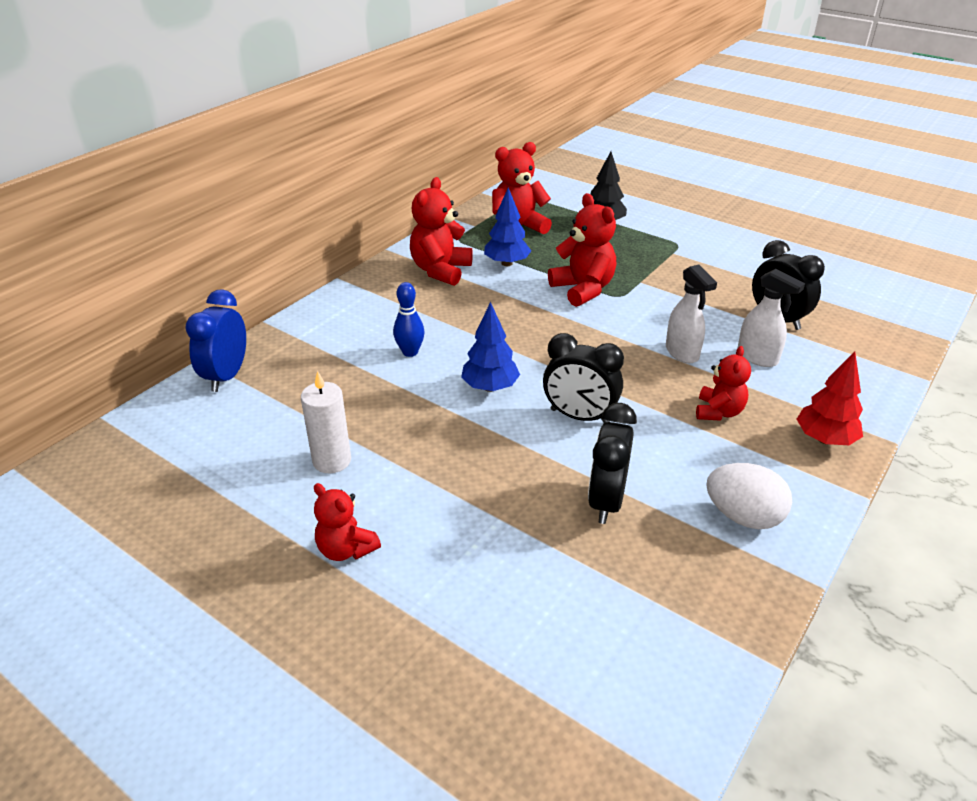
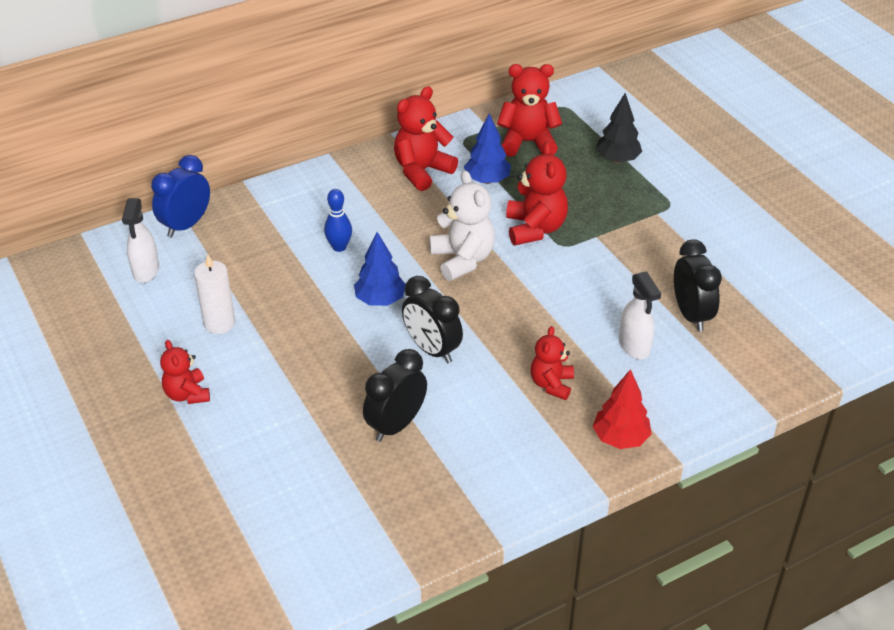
camera: 25 degrees right, 5 degrees up
(540, 330) = (462, 259): none -> white teddy bear
(682, 353) = (570, 320): white spray bottle -> white spray bottle (146, 271)
(718, 412) = (551, 384): red teddy bear -> red teddy bear turned 150 degrees clockwise
(743, 516) = (491, 474): white egg -> none

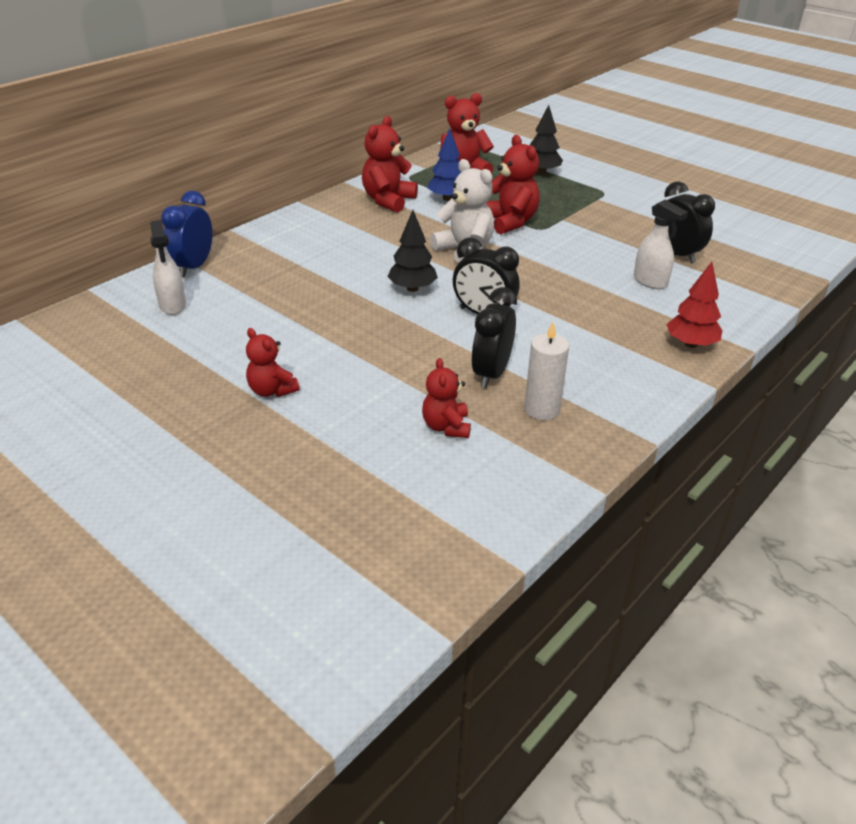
camera: 20 degrees left, 5 degrees down
(219, 323) = (270, 331): white candle -> white candle (542, 409)
(339, 247) = (350, 259): blue bowling pin -> none
(380, 300) = (412, 288): blue tree -> black tree
(551, 384) = (604, 318): red teddy bear -> red teddy bear (446, 427)

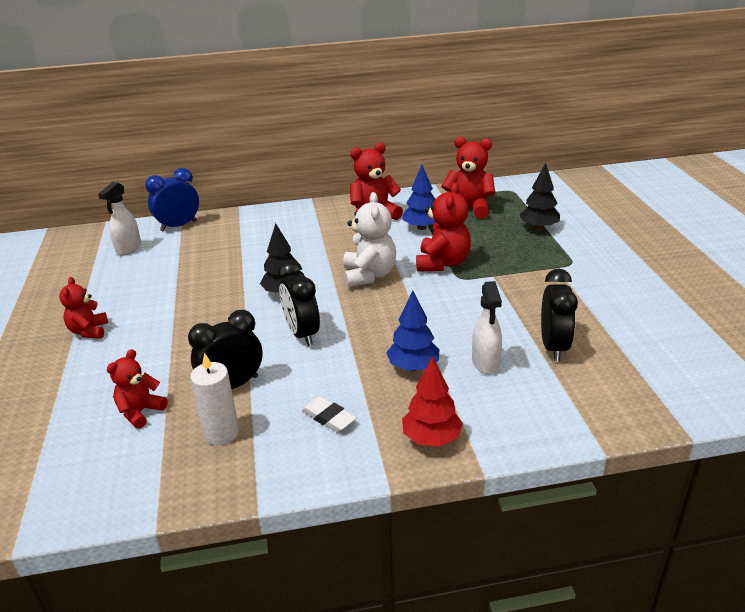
camera: 40 degrees right, 5 degrees down
(603, 362) = (328, 417): none -> white eraser
(606, 304) = (413, 366): none -> blue tree

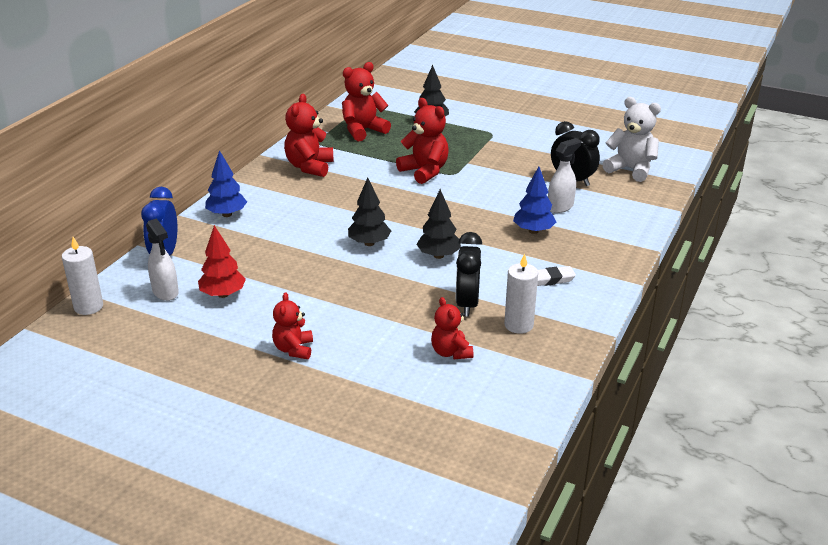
camera: 55 degrees left, 0 degrees up
(87, 234) = (88, 307): none -> white candle
(89, 331) = (294, 349): red teddy bear -> red teddy bear turned 60 degrees clockwise
(302, 334) = (438, 255): black clock -> black tree
(369, 275) = (398, 203): white teddy bear -> white teddy bear (630, 169)
(421, 227) = (361, 157): blue tree -> blue tree (227, 214)
(431, 438) = (611, 253): red tree -> red tree (223, 294)
(485, 363) = (560, 207): white spray bottle -> white spray bottle turned 75 degrees counterclockwise

